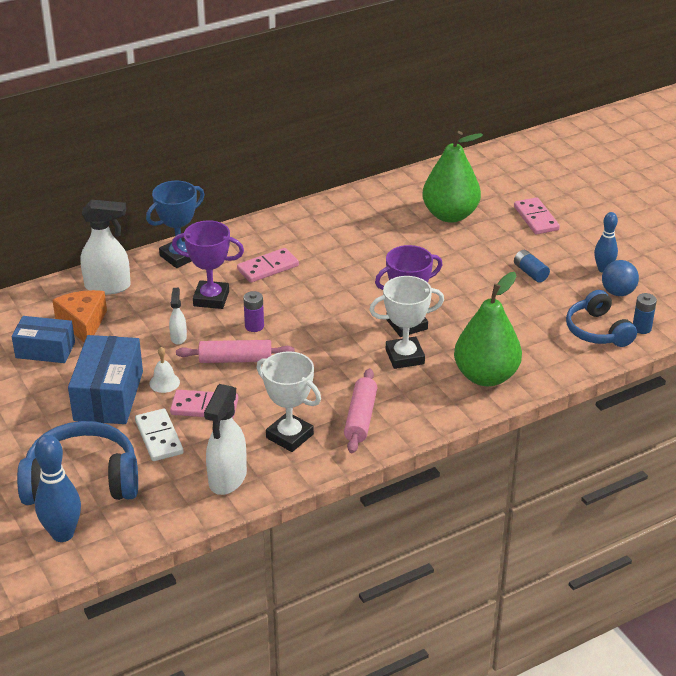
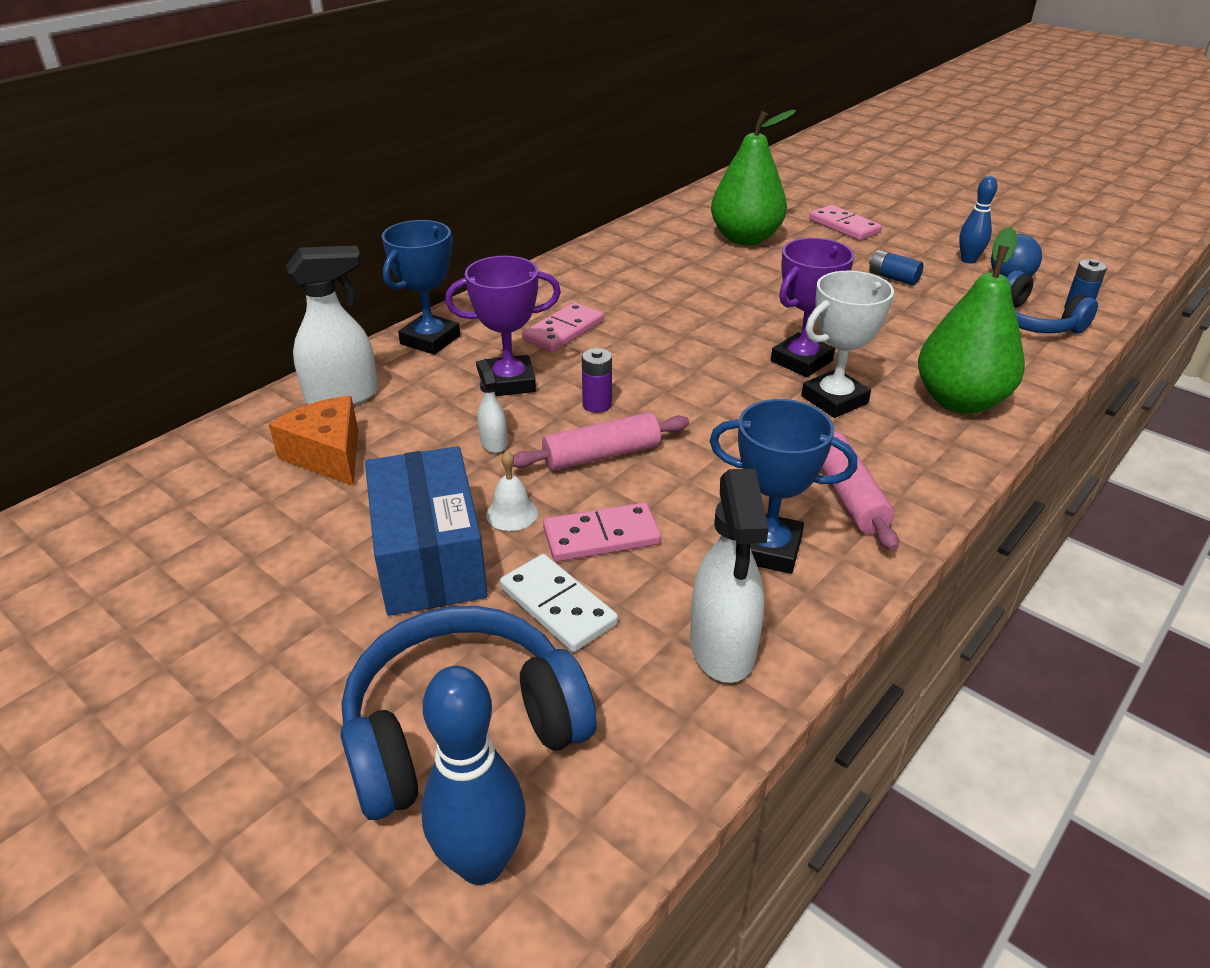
camera: 20 degrees left, 0 degrees up
(45, 350) = (281, 508): blue box -> none
(289, 436) = (767, 549): white trophy -> blue trophy

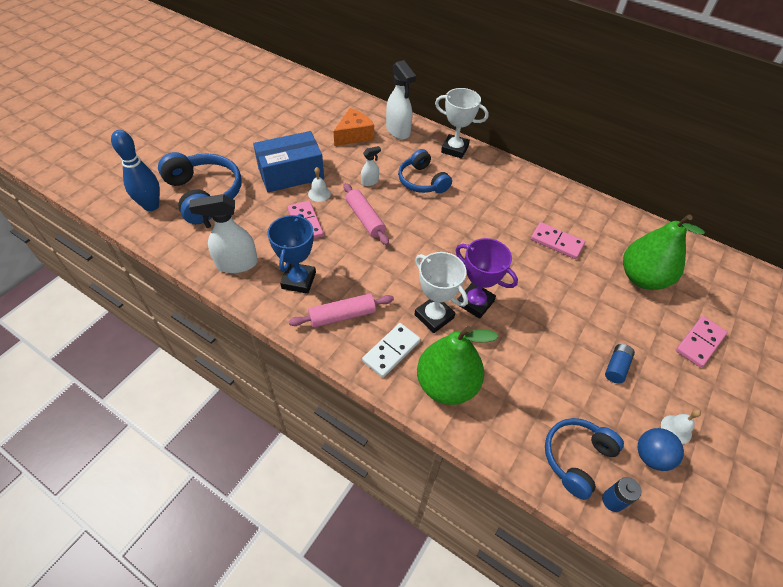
camera: 80 degrees right, 15 degrees up
(430, 340) = (454, 149): blue trophy -> white trophy
(509, 382) = (422, 181): purple trophy -> blue headphones
(558, 606) = (262, 213): white domino -> white domino (391, 351)
(564, 331) = (479, 196): pink domino -> pink domino (556, 242)
(597, 405) = (408, 214): purple battery -> none
(968, 260) = (676, 429): blue bowling pin -> white bell

